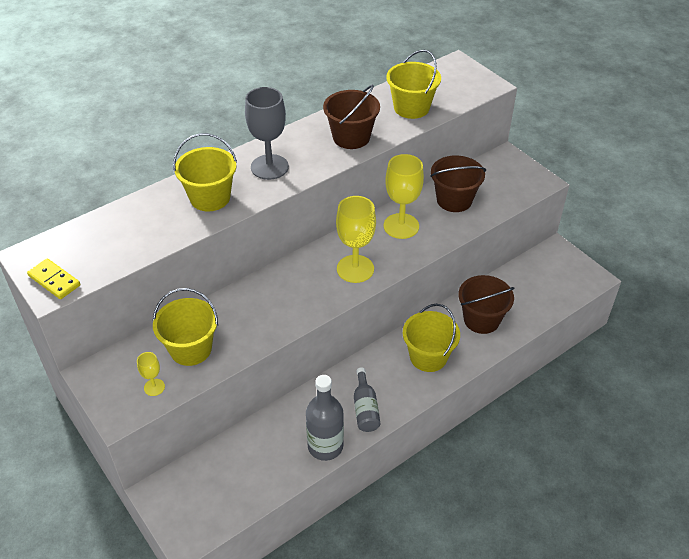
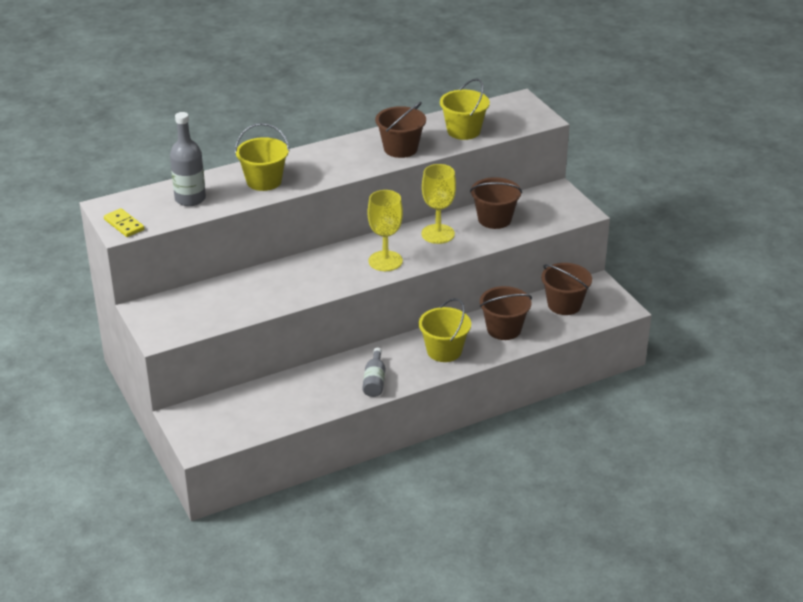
camera: 10 degrees right, 10 degrees down
(154, 387) = (191, 323): yellow goblet -> none
(191, 349) = (227, 301): yellow bucket -> none
(269, 167) = (321, 164): grey goblet -> none
(325, 446) = (331, 402): grey bottle -> grey bottle (190, 199)
(532, 280) = (564, 305): none -> brown bucket

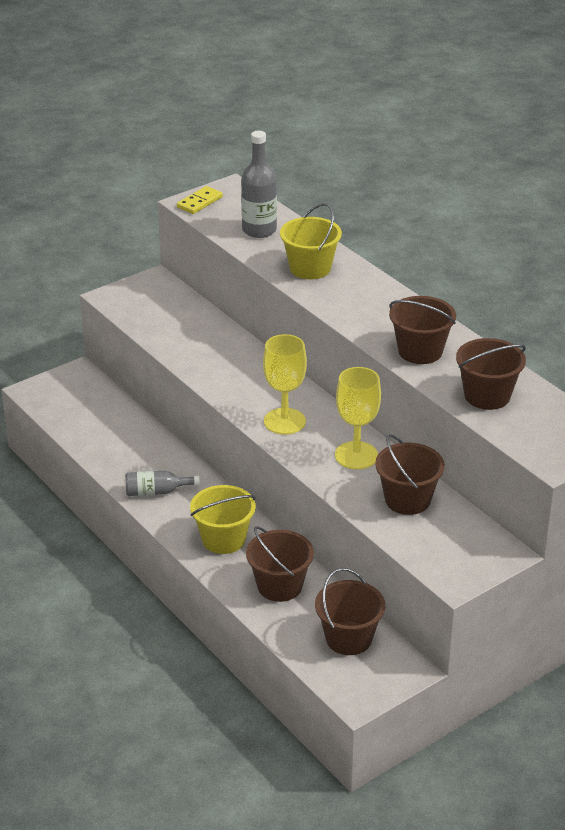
camera: 80 degrees right, 0 degrees up
(463, 131) = (487, 395): yellow bucket -> brown bucket

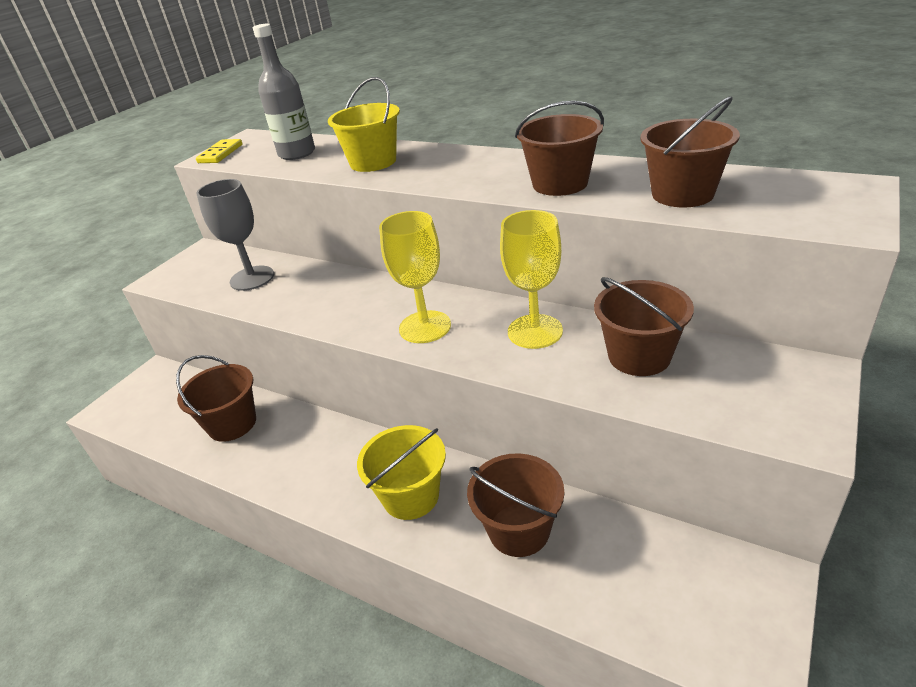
camera: 20 degrees left, 0 degrees up
(156, 491) = (297, 469): grey bottle -> none
(183, 326) = (252, 278): none -> grey goblet
(349, 638) = (659, 568): brown bucket -> brown bucket (232, 424)

